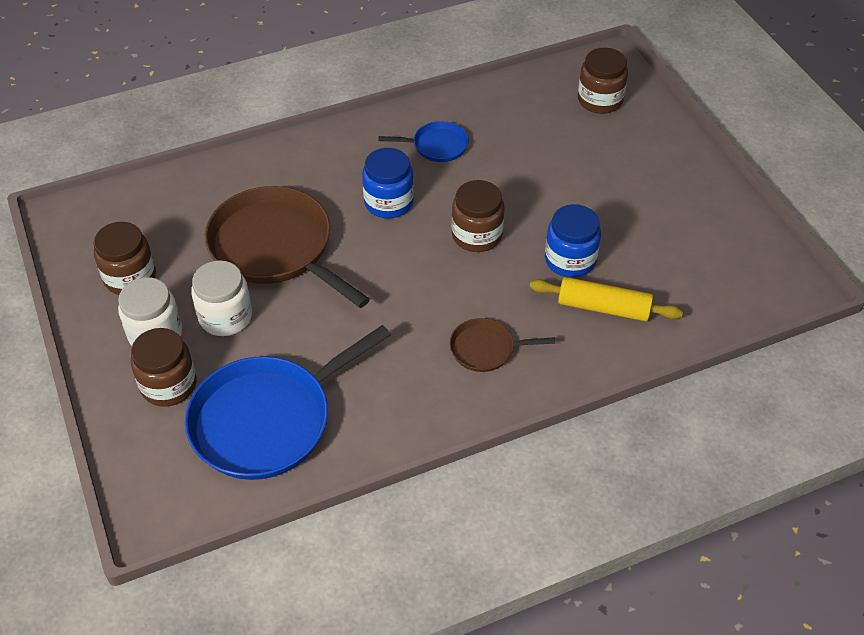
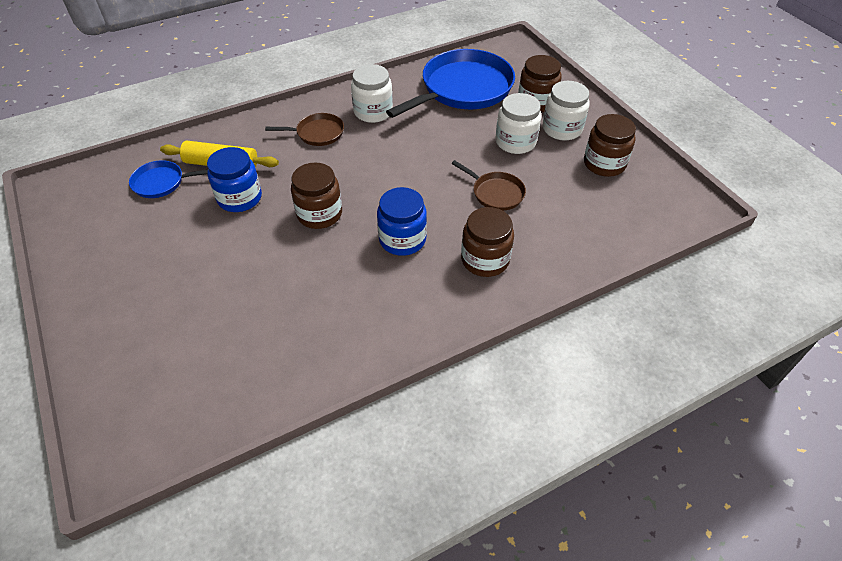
camera: 175 degrees right, 0 degrees up
(275, 247) = (496, 193): brown pan -> brown pan, size x0.48
(408, 382) = (373, 112): none -> white jar
(437, 146) = (357, 306): blue pan -> blue pan (161, 183)
(600, 100) = (156, 386): brown jar -> brown jar (485, 260)

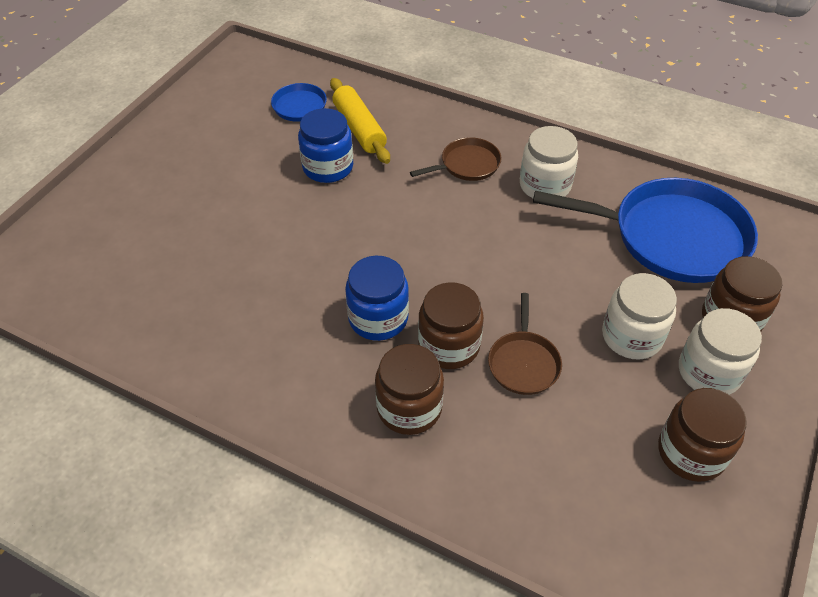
camera: 55 degrees right, 0 degrees up
(317, 133) = (467, 164): brown pan -> brown pan turned 75 degrees counterclockwise
(319, 214) = (357, 234): brown jar -> brown jar (449, 346)

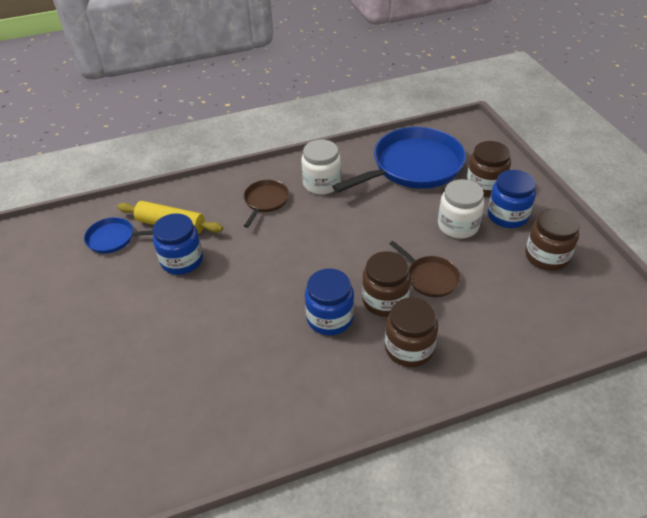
camera: 45 degrees left, 5 degrees down
(709, 372) = (507, 216): white jar -> blue jar

